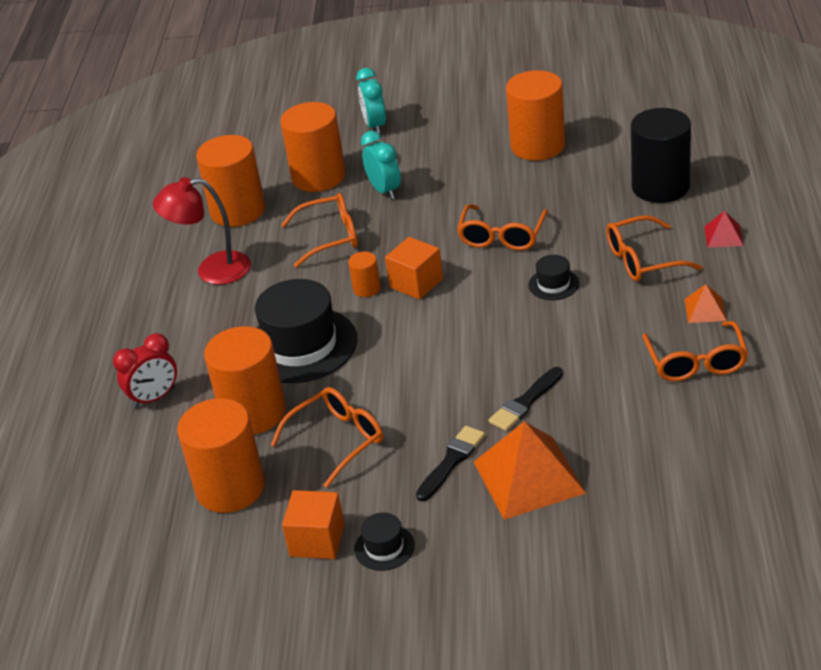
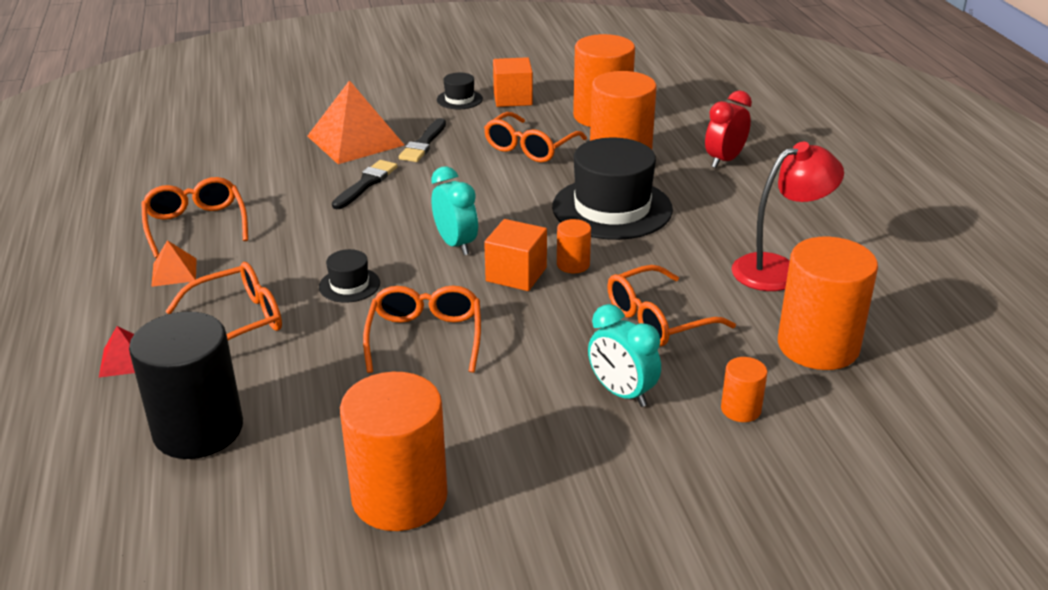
camera: 160 degrees right, 5 degrees down
(318, 177) = (740, 409): orange cylinder -> orange cylinder, size x0.46
(375, 126) = (713, 524): turquoise clock -> turquoise clock (456, 244)

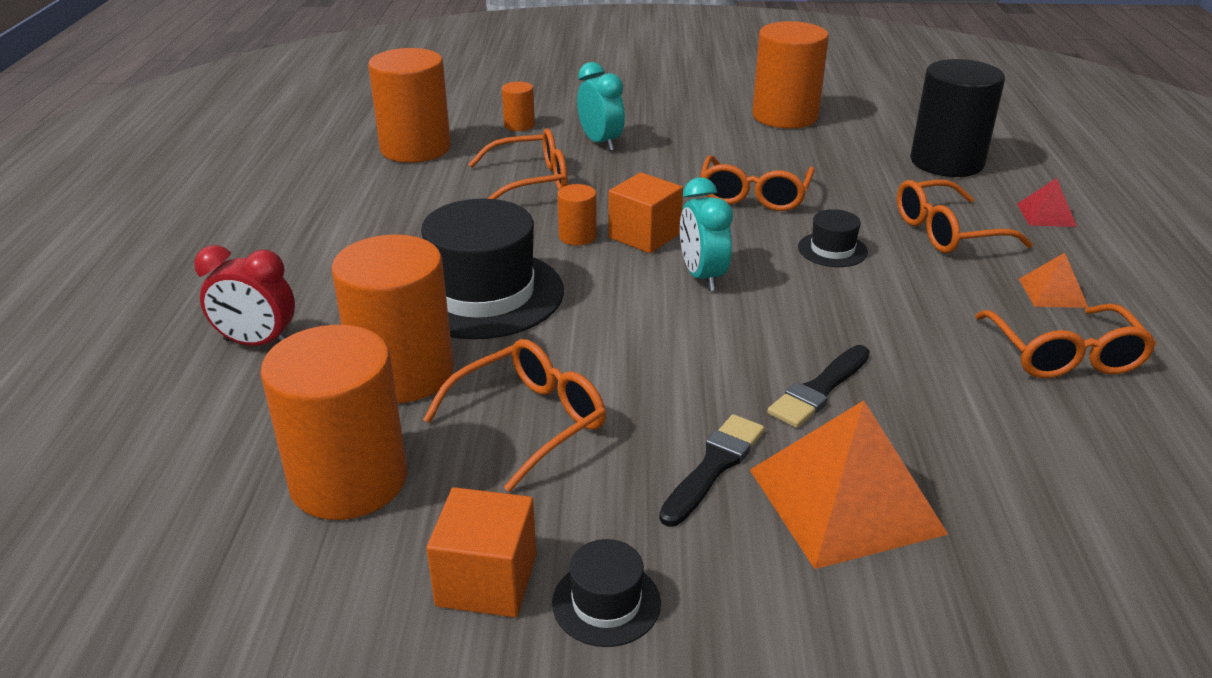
camera: 165 degrees left, 0 degrees up
(724, 160) = (257, 343): red clock -> red clock turned 45 degrees clockwise
(778, 269) = (372, 203): red lamp -> none

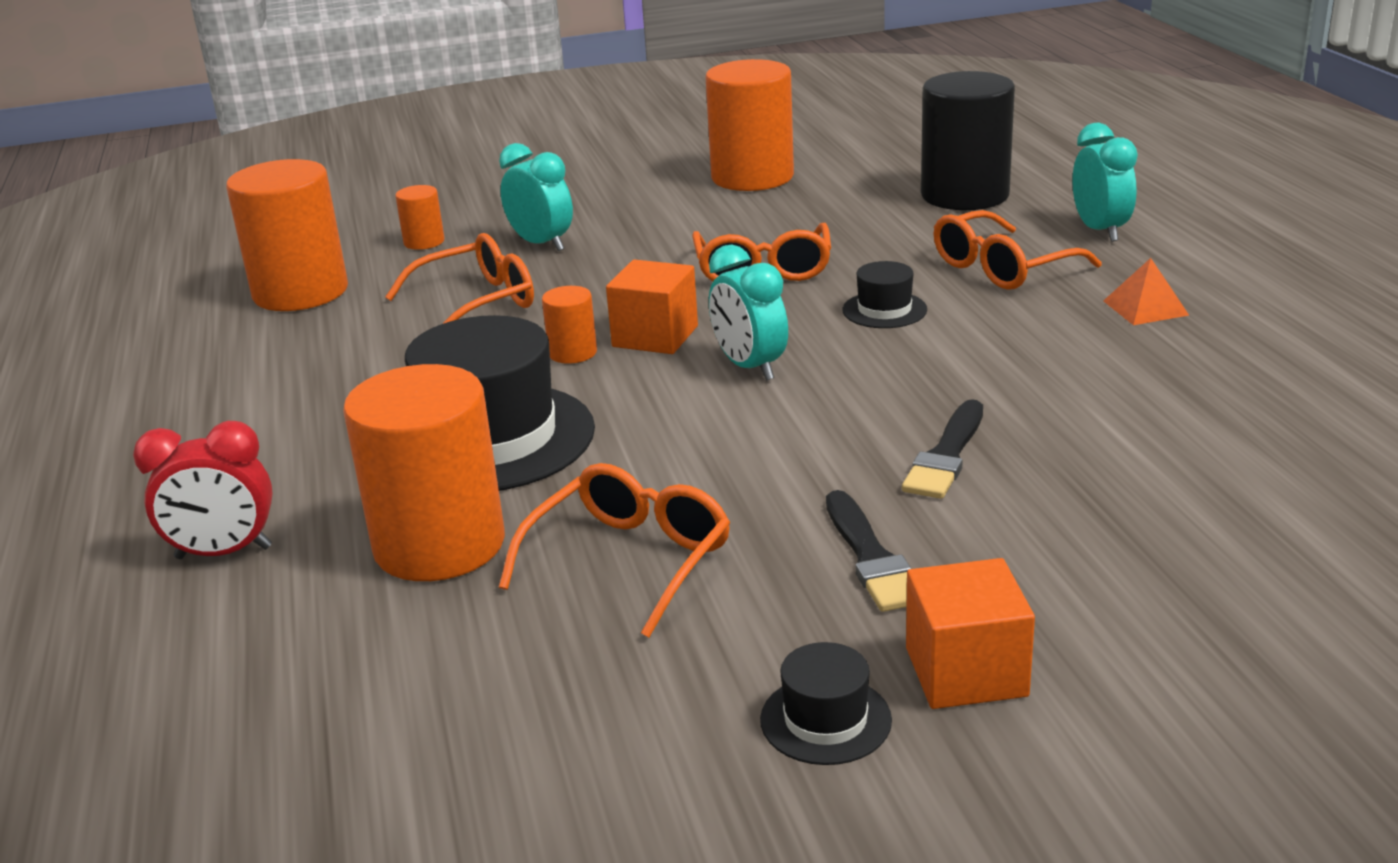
camera: 15 degrees left, 5 degrees down
(349, 480) = (441, 673): orange cylinder -> none
(487, 580) = (674, 733): orange cube -> orange cube (966, 672)
(714, 466) = (871, 558): black brush -> black brush turned 150 degrees clockwise
(845, 501) = (1032, 558): orange pyramid -> none
(1046, 215) = (1100, 231): red pyramid -> turquoise clock
(1063, 355) = (1187, 366): orange glasses -> none

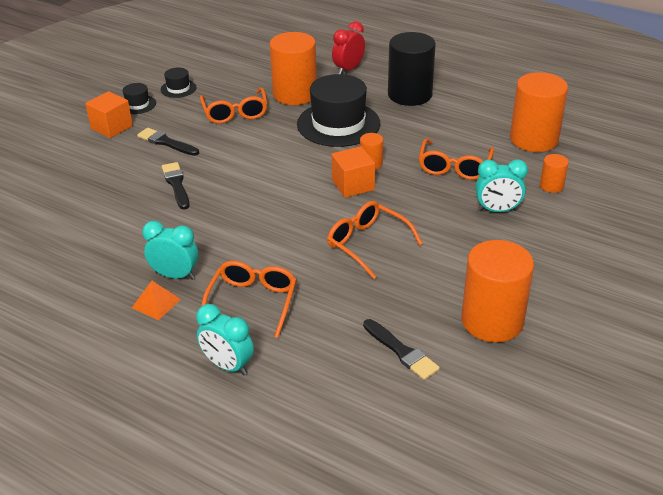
camera: 135 degrees right, 10 degrees up
(749, 367) = (293, 188): turquoise clock -> turquoise clock (175, 275)
(884, 186) = (401, 351): none -> black brush
(884, 310) = (277, 244): black hat -> black hat (178, 88)
(964, 195) = (342, 366): black cylinder -> black cylinder (410, 95)

